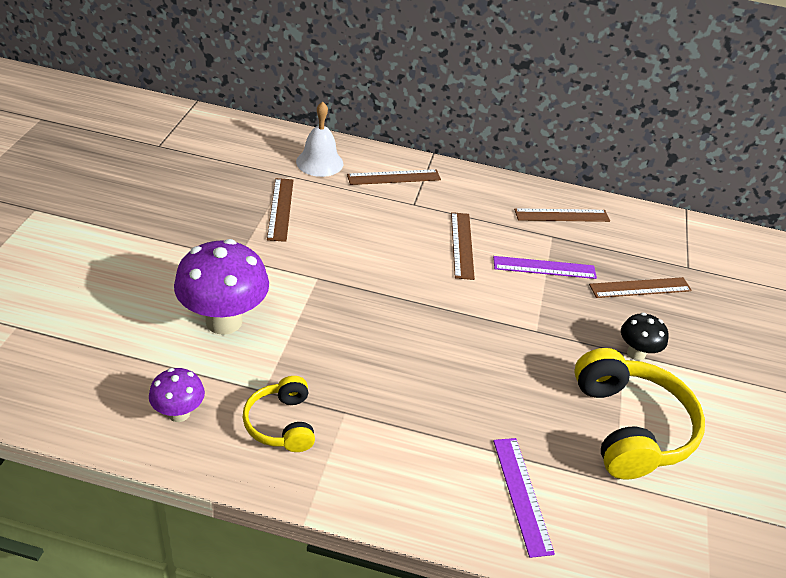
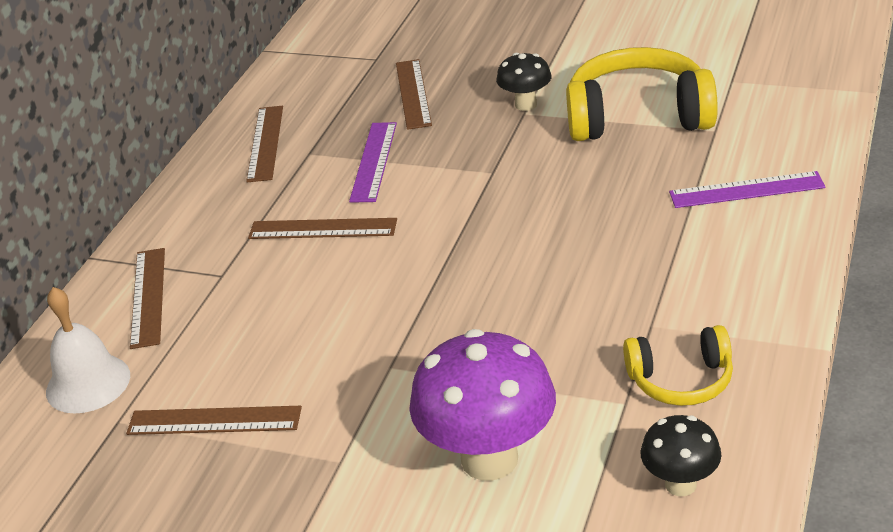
camera: 75 degrees left, 5 degrees down
(179, 413) = (680, 484): purple mushroom -> black mushroom

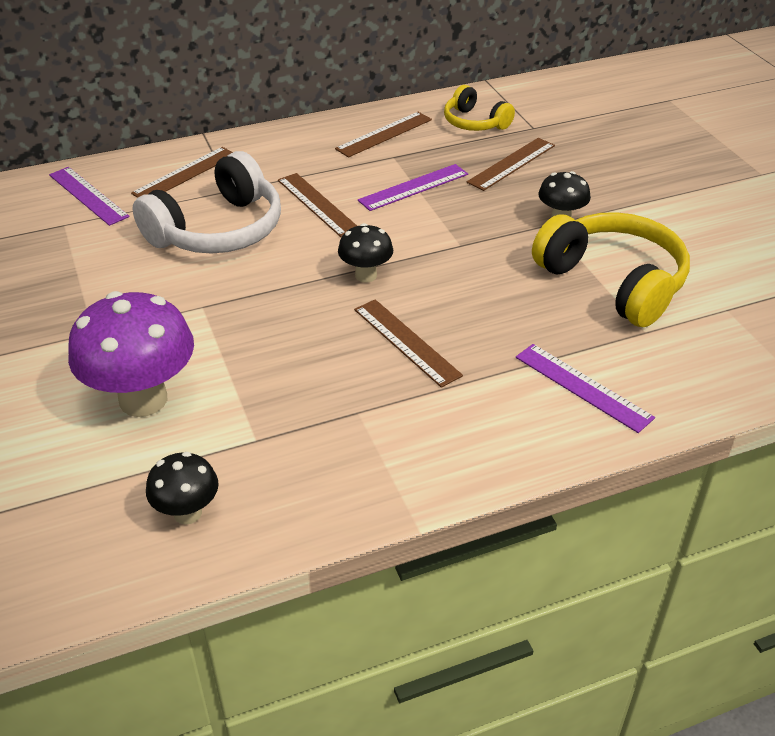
camera: 45 degrees right, 5 degrees up
(88, 383) = (88, 195): white bell -> purple ruler
(214, 421) = (91, 261): brown ruler -> brown ruler (406, 342)
(279, 310) = (218, 230): none -> white headphones
(469, 243) = (366, 275): none -> black mushroom
(681, 380) = (306, 459): yellow headphones -> yellow headphones (474, 122)

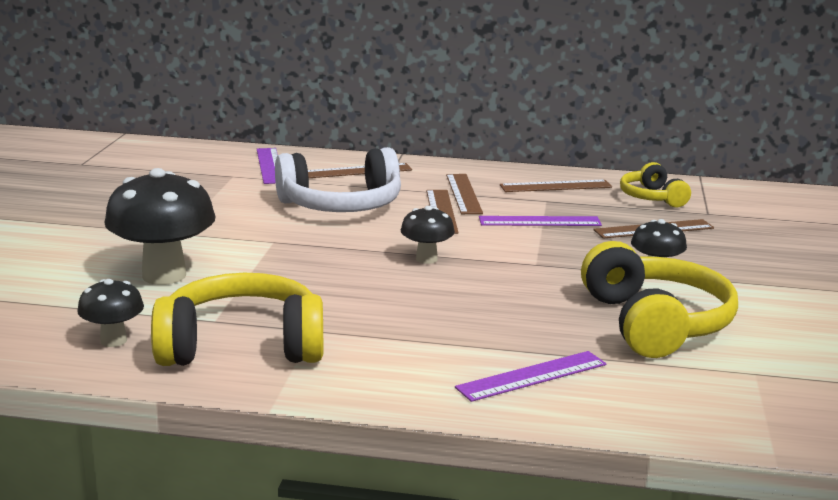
camera: 30 degrees right, 20 degrees down
(143, 399) = (164, 275): purple mushroom -> black mushroom
(316, 462) = (242, 346): none -> yellow headphones
(406, 342) = (408, 304): brown ruler -> brown ruler (463, 194)
(583, 387) = (532, 376): purple ruler -> purple ruler turned 75 degrees clockwise

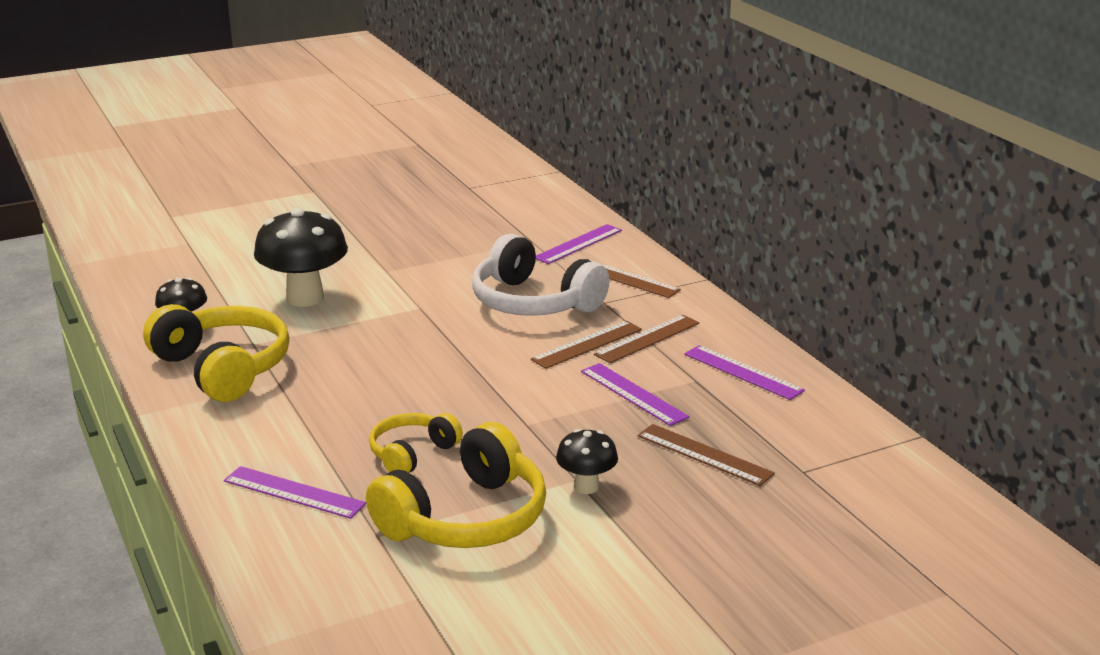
camera: 55 degrees right, 5 degrees up
(426, 259) = (468, 375): black mushroom -> none
(555, 186) = (743, 372): brown ruler -> purple ruler
(652, 198) = (797, 429): yellow headphones -> yellow headphones (412, 454)

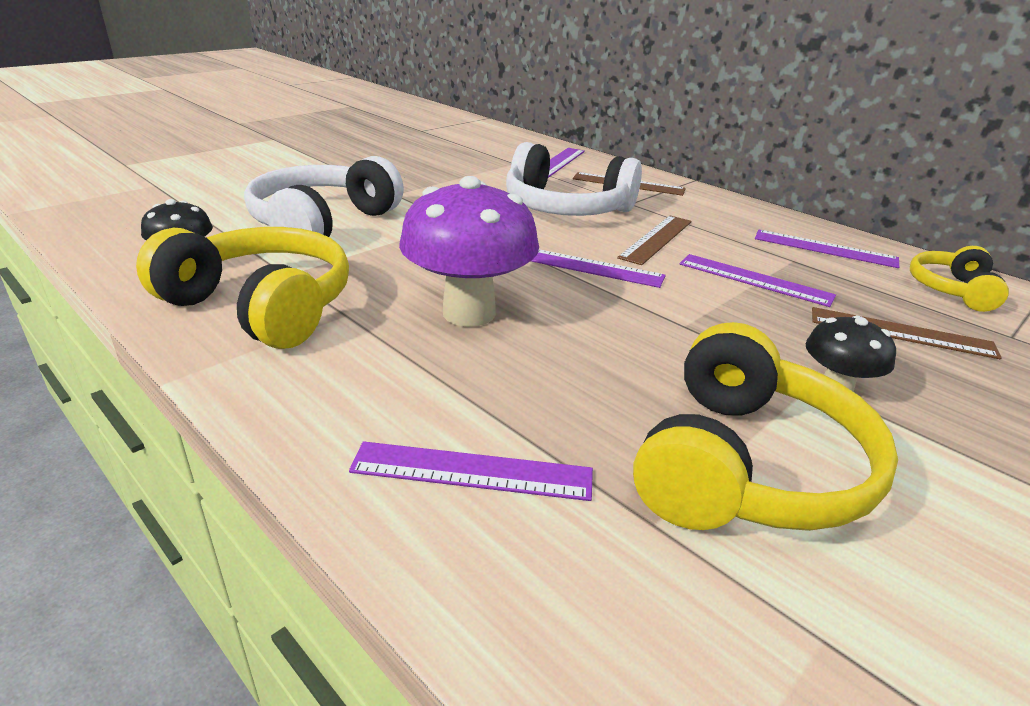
camera: 20 degrees left, 5 degrees up
(305, 298) = (322, 223): black mushroom -> white headphones
(367, 392) = (469, 313): none -> purple mushroom
(412, 454) = (589, 382): yellow headphones -> yellow headphones (952, 290)
(498, 365) = (589, 267): none -> purple ruler
(647, 339) = (705, 229): brown ruler -> none

